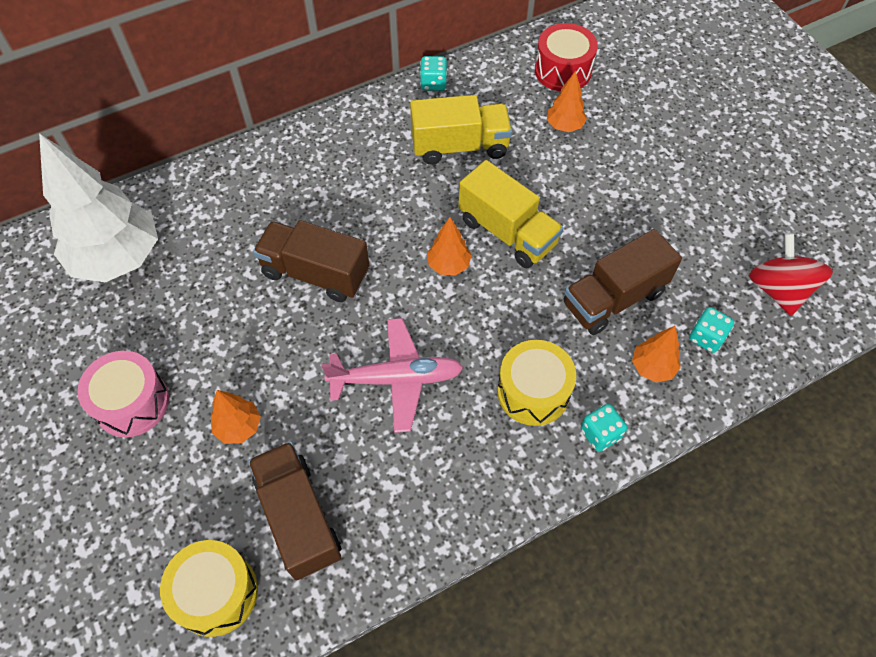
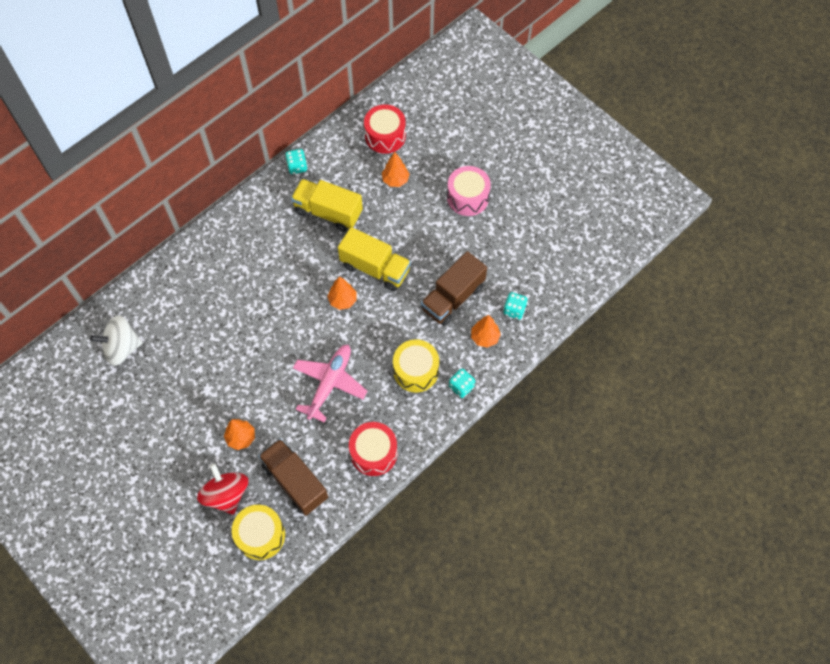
camera: 15 degrees left, 5 degrees up
(118, 258) = (122, 348): white tree -> white spinning top
(132, 403) = (168, 440): pink drum -> pink drum (467, 197)
(315, 273) = (257, 327): brown truck -> none
(396, 379) = (329, 384): pink plane -> pink plane turned 45 degrees counterclockwise
(435, 504) = (373, 453): none -> red drum
(460, 146) = (328, 212): yellow truck -> yellow truck turned 135 degrees counterclockwise
(778, 290) = (553, 267): red spinning top -> red spinning top (226, 494)

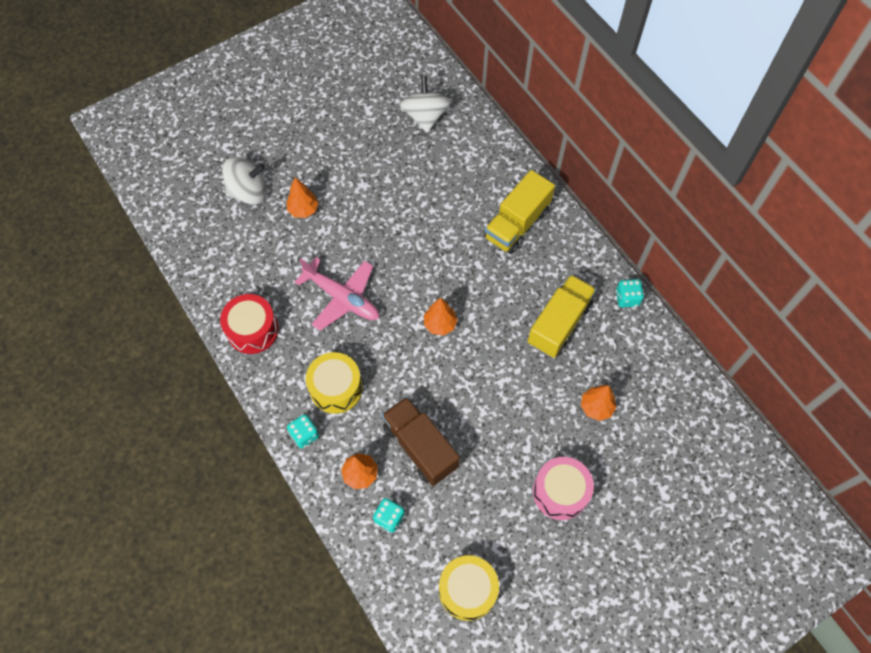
camera: 100 degrees right, 0 degrees up
(226, 494) = (249, 192): red spinning top -> white spinning top
(260, 535) = (199, 217): yellow drum -> yellow drum (467, 590)
(295, 481) = (243, 252): brown truck -> none
(375, 268) = (475, 365): yellow truck -> yellow truck (517, 224)
(385, 136) = (664, 405): red drum -> none

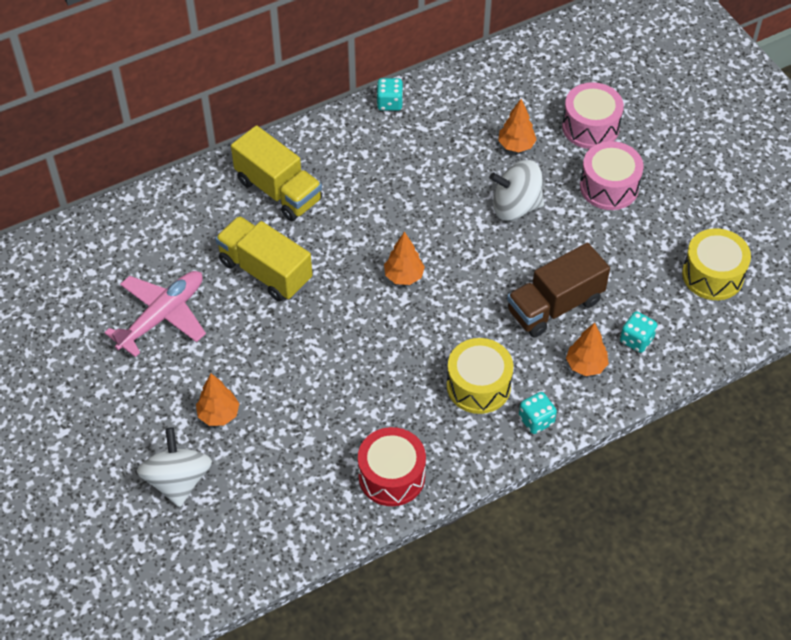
camera: 85 degrees left, 10 degrees down
(342, 298) = (356, 375): pink plane -> pink plane (162, 316)
(425, 116) = (98, 270): white spinning top -> white spinning top (515, 206)
(559, 324) = (415, 165): yellow truck -> yellow truck (265, 271)
(631, 474) = (590, 127): none -> pink drum

